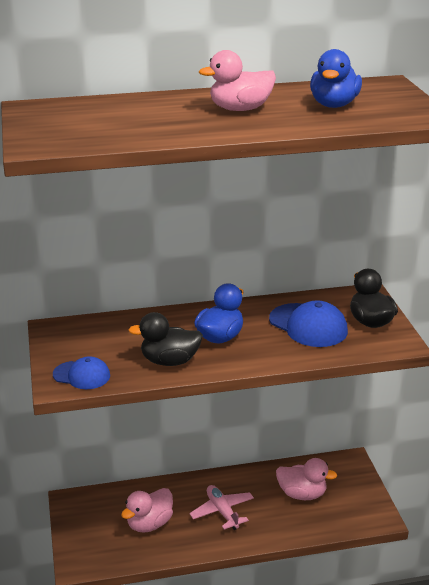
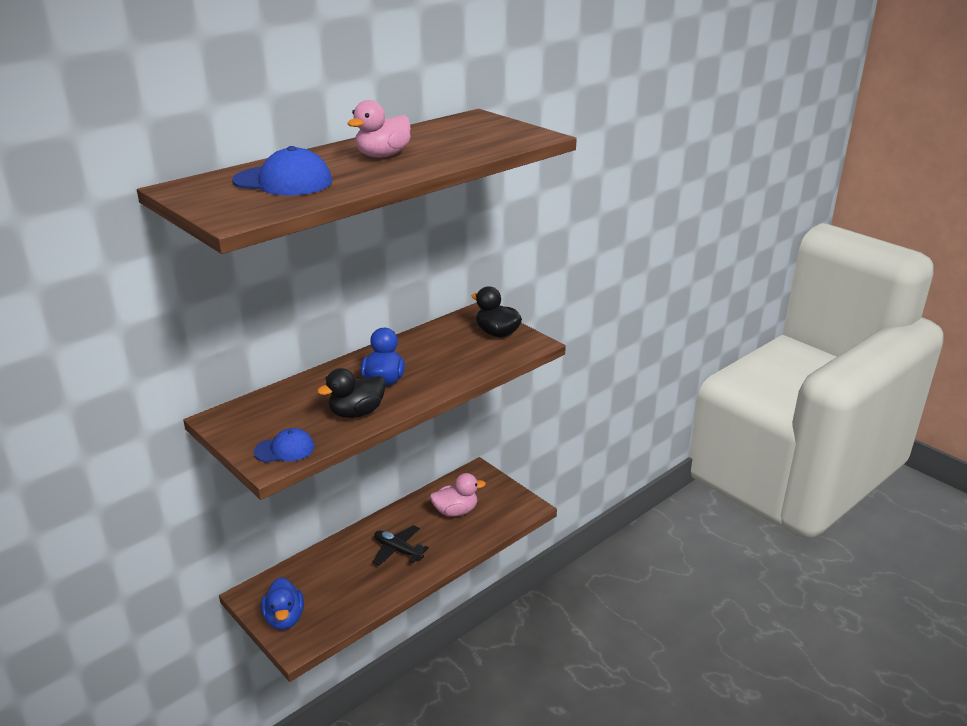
camera: 30 degrees left, 0 degrees up
(149, 524) = (339, 585): pink duck -> none
(222, 511) = (398, 550): pink plane -> black plane
(308, 325) = (450, 350): blue cap -> blue cap (283, 181)
(334, 105) = (456, 139): blue duck -> blue duck (284, 618)

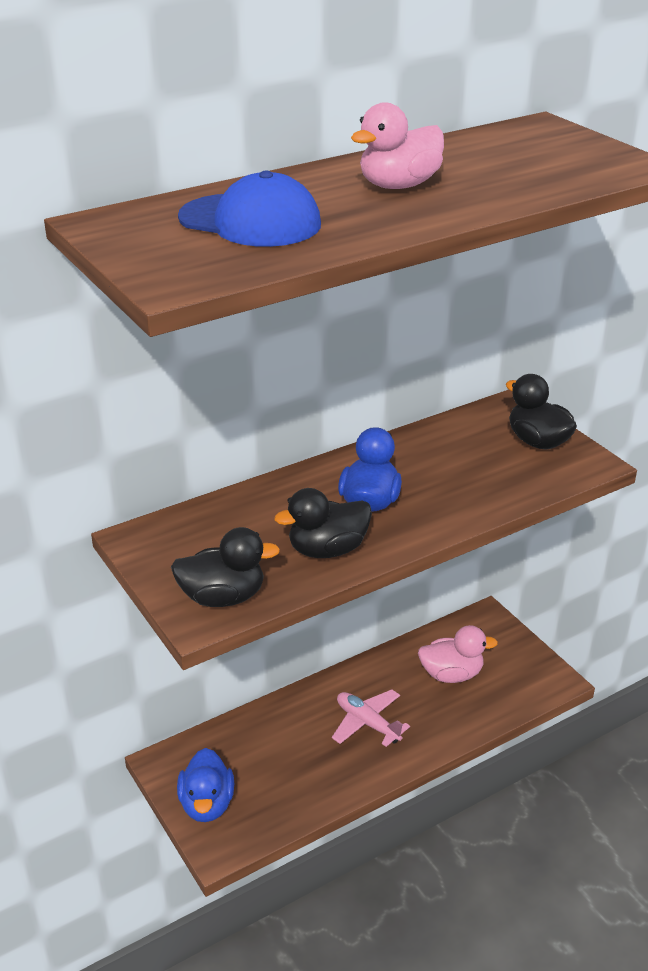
camera: 10 degrees right, 5 degrees up
(285, 449) = (223, 597): blue cap -> black duck
(398, 550) = (367, 723): black plane -> pink plane

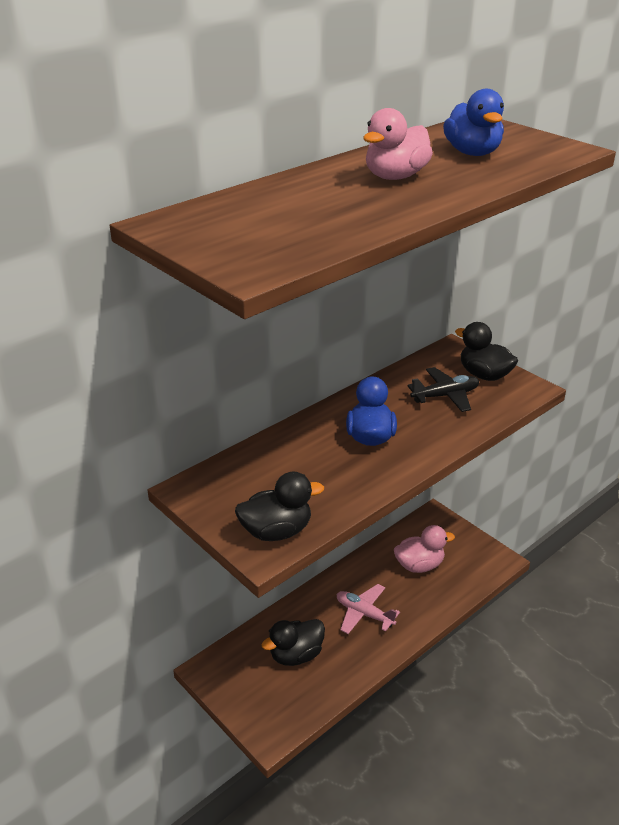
camera: 10 degrees left, 0 degrees up
(207, 804) = (252, 700): blue duck -> blue duck (472, 153)
(250, 221) = (290, 214): blue cap -> none
(327, 550) = (349, 481): black duck -> black duck (296, 655)
(480, 462) = (445, 396): none -> black plane

